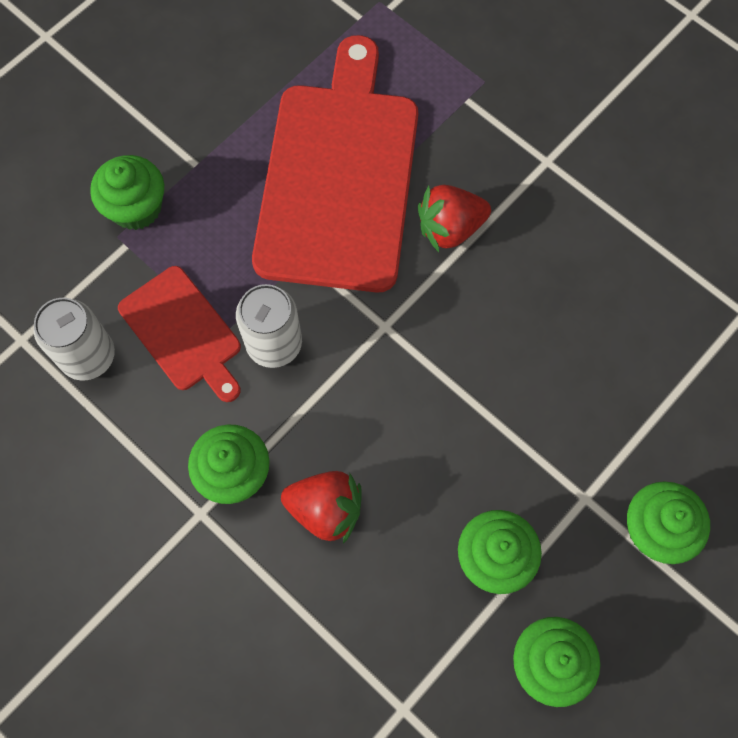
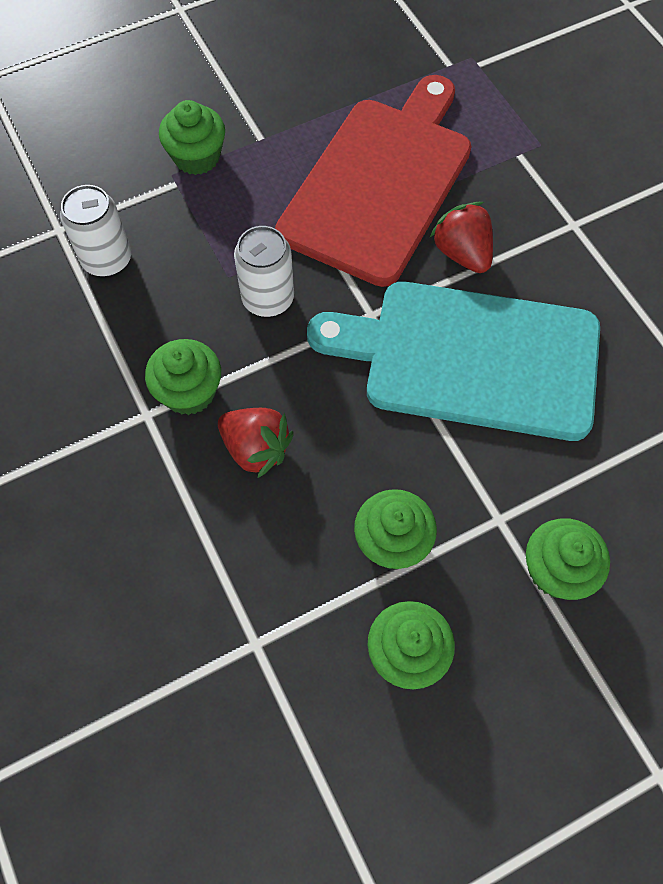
camera: 20 degrees right, 5 degrees down
(183, 332) = (194, 265): red cutting board -> none
(450, 228) = (462, 253): red strawberry -> red strawberry turned 60 degrees clockwise
(499, 339) = (471, 358): none -> turquoise cutting board

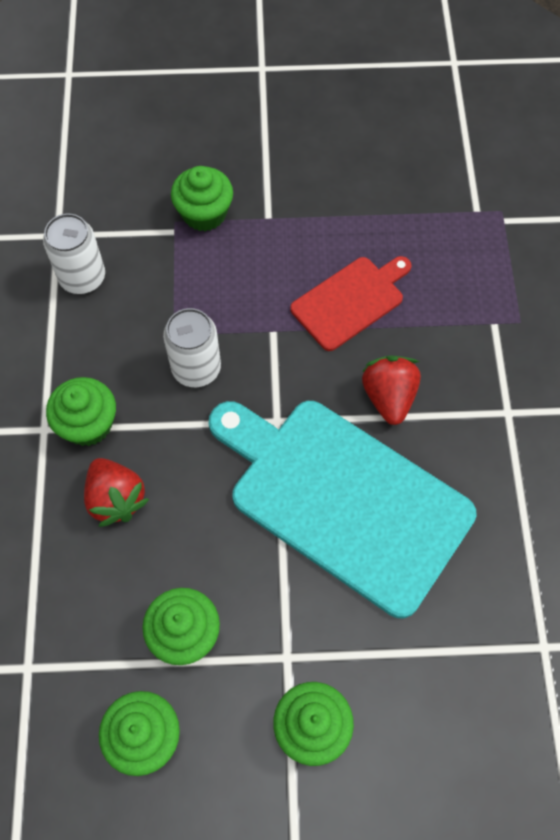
camera: 25 degrees right, 0 degrees up
(380, 183) = (351, 301): red cutting board -> red cutting board, size x0.51

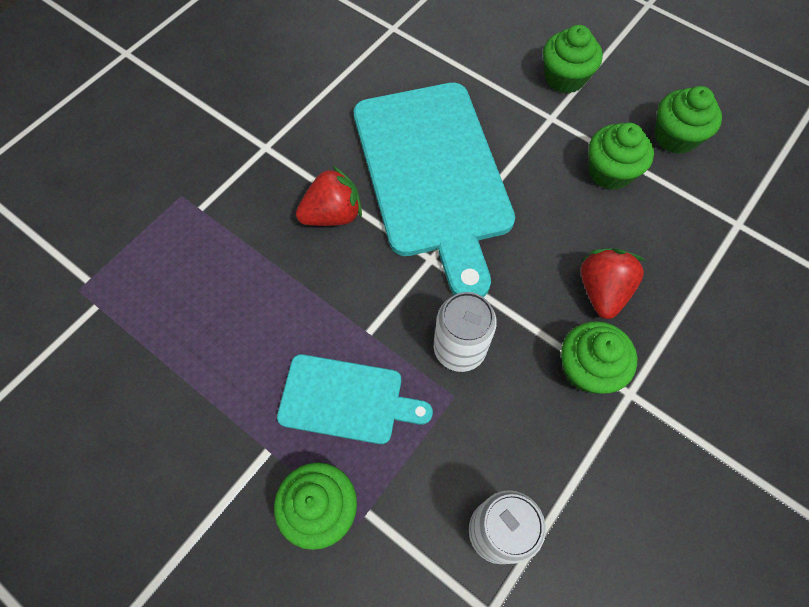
camera: 140 degrees left, 0 degrees up
(246, 279) = (346, 400): none -> turquoise cutting board
(351, 301) = (281, 308): red cutting board -> none
(389, 397) = (333, 215): red strawberry -> red strawberry turned 150 degrees counterclockwise

